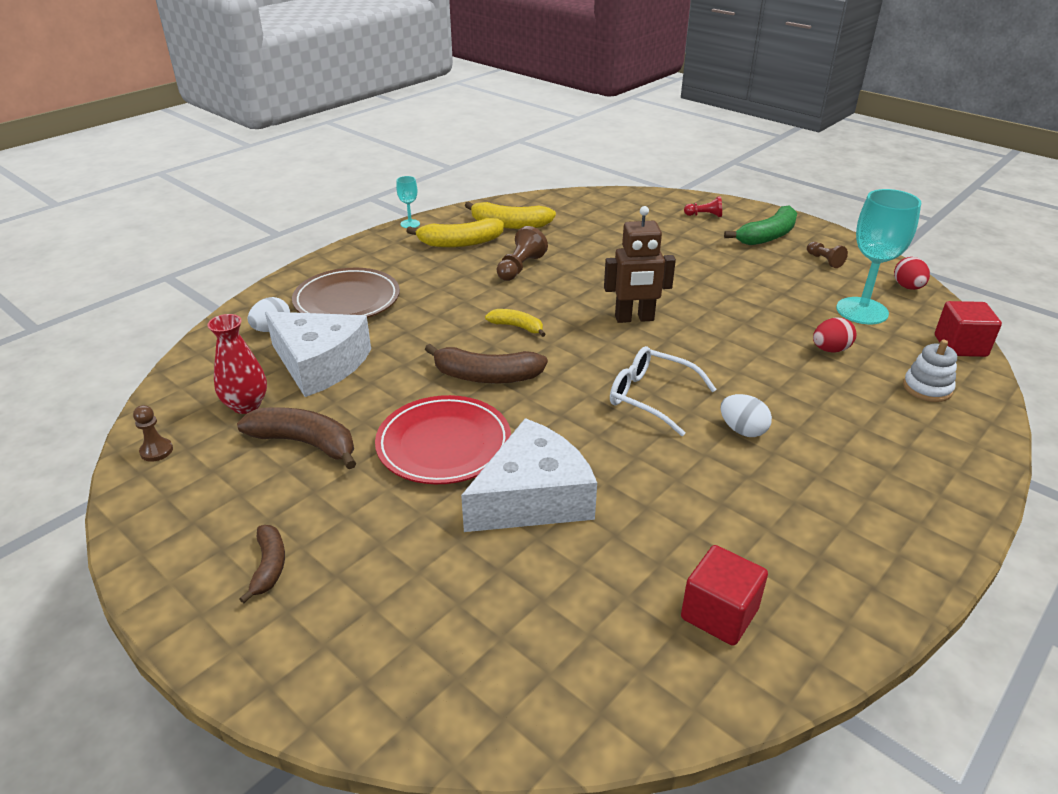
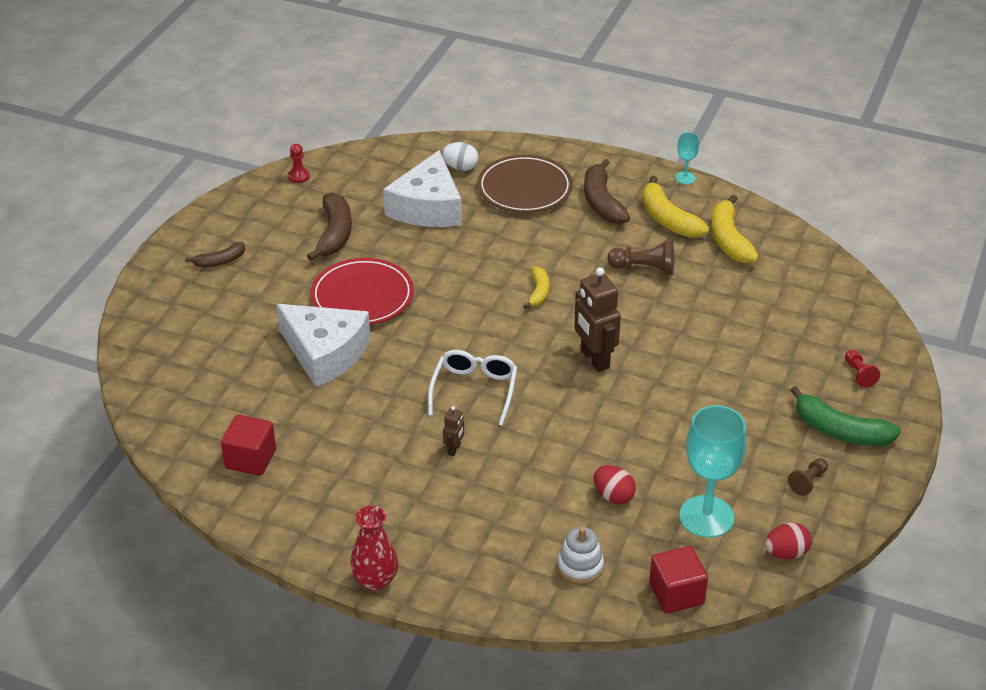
camera: 70 degrees right, 5 degrees up
(156, 451) = (298, 176): brown pawn -> red pawn
(246, 405) = (362, 193): red vase -> red vase (375, 580)
(486, 376) = (456, 294): brown banana -> brown banana (602, 202)
(742, 430) = (454, 449): white egg -> brown robot

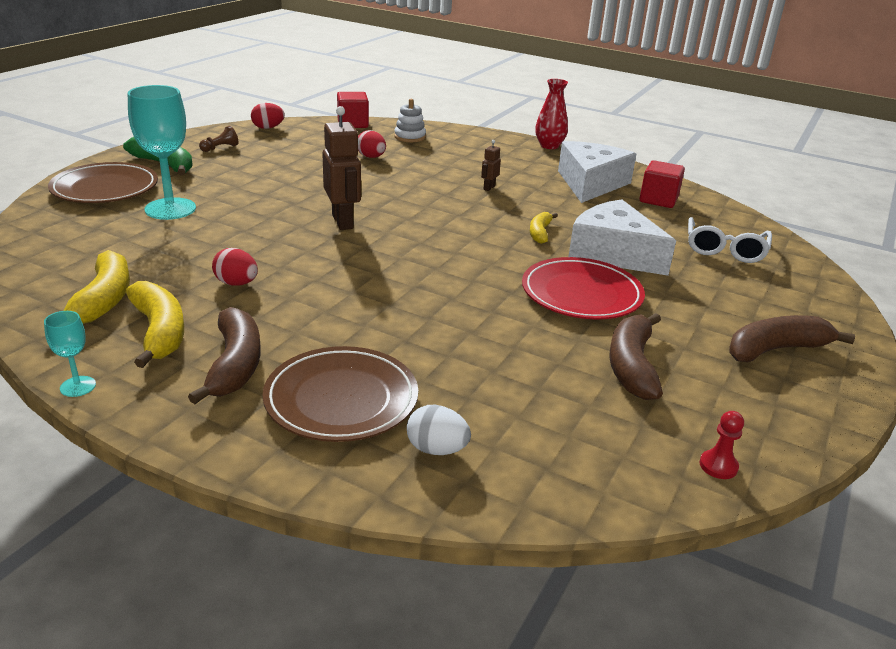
camera: 175 degrees left, 10 degrees down
(220, 261) = (776, 349): brown banana -> brown banana, size x1.70
(428, 207) = (498, 388): white cheese -> white cheese (590, 184)
(474, 390) = (465, 215): white glasses -> white glasses (724, 249)
(538, 292) = (375, 276): yellow banana -> yellow banana (540, 233)
(644, 268) = (236, 283): brown pawn -> red egg
(706, 517) = (309, 144): turquoise goblet -> turquoise goblet (170, 209)
(859, 374) = (105, 188): red pawn -> brown plate

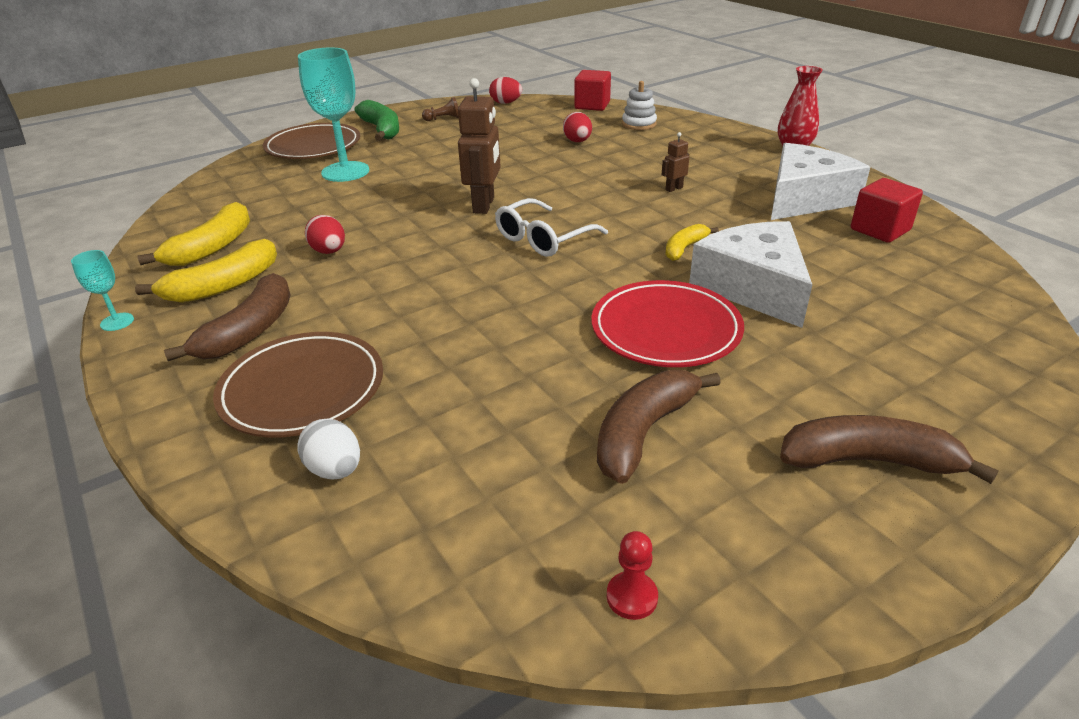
camera: 30 degrees right, 5 degrees up
(159, 332) = (223, 286): yellow banana -> yellow banana turned 45 degrees clockwise
(724, 249) = (918, 308): white glasses -> white glasses (543, 239)

